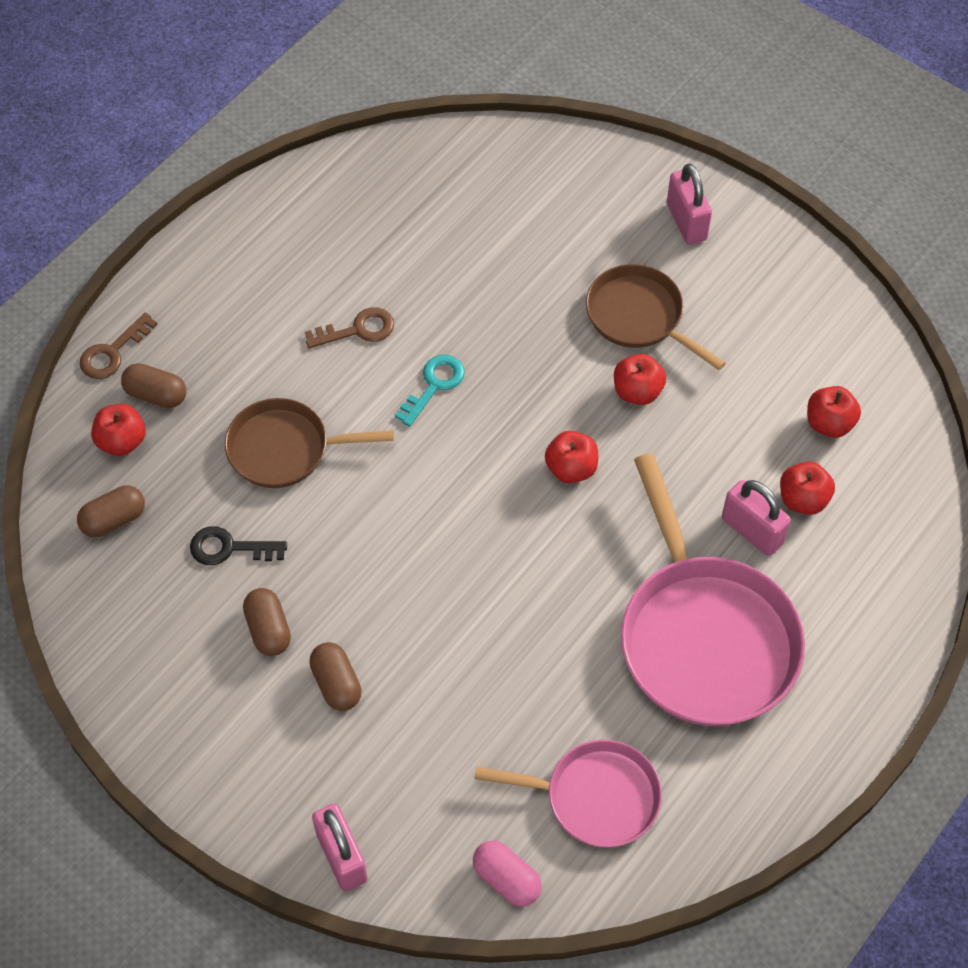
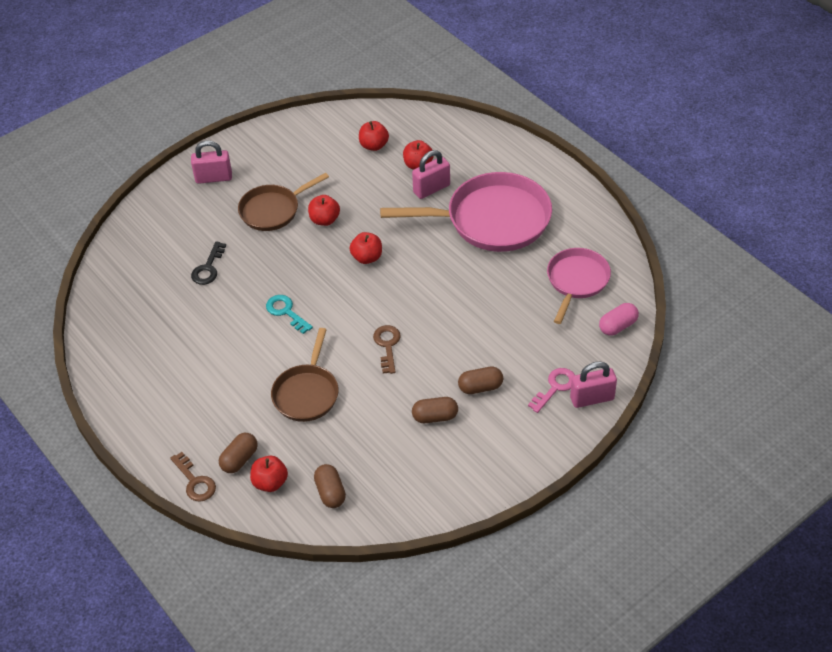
camera: 75 degrees left, 10 degrees down
(229, 548) = (371, 430): black key -> black key (208, 268)
(355, 796) = (555, 387): none -> pink key
(357, 330) = (229, 344): brown key -> brown key (387, 346)

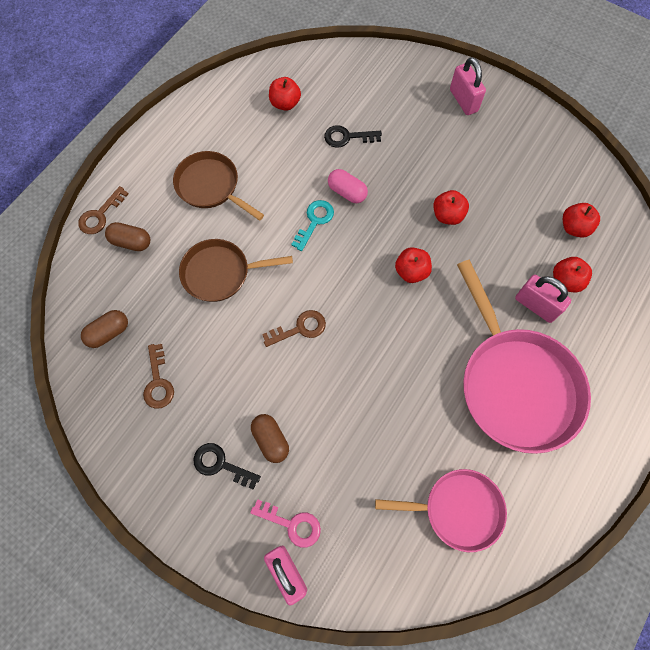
camera: 70 degrees right, 20 degrees up
(270, 482) = (110, 276): red apple -> red apple (285, 103)
(273, 210) = (442, 165): brown pan -> brown pan (211, 186)
(396, 460) = (158, 382): none -> brown key
(435, 417) = (220, 404): brown capsule -> none
(489, 426) = (221, 464): none -> black key
(617, 326) = (404, 578): pink capsule -> pink capsule (347, 192)

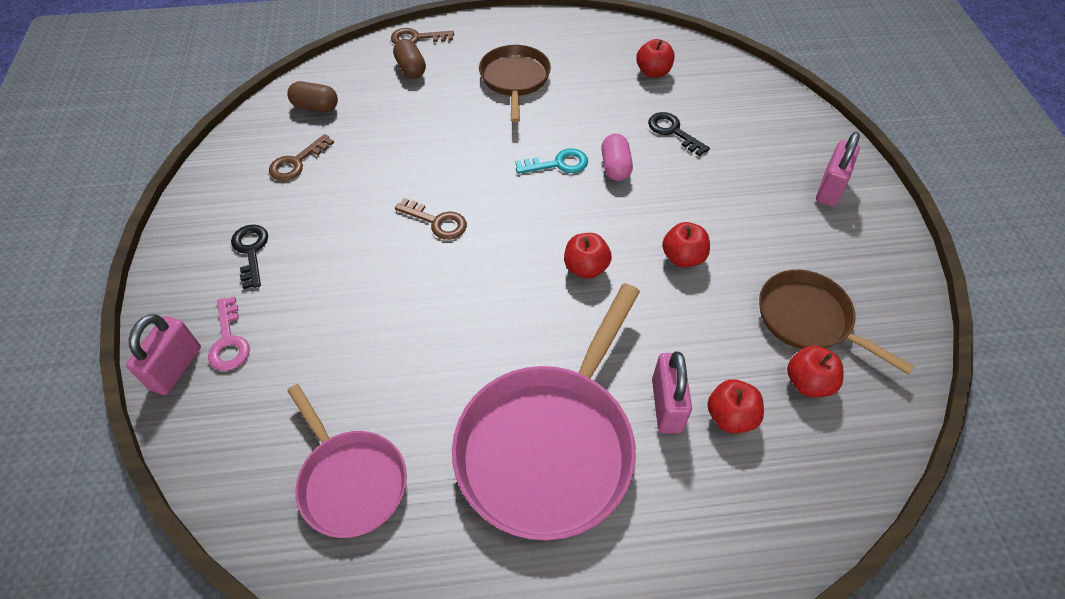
camera: 50 degrees right, 15 degrees down
(220, 273) = (438, 136): brown pan -> brown pan (808, 319)
(270, 440) = (304, 271): brown capsule -> none

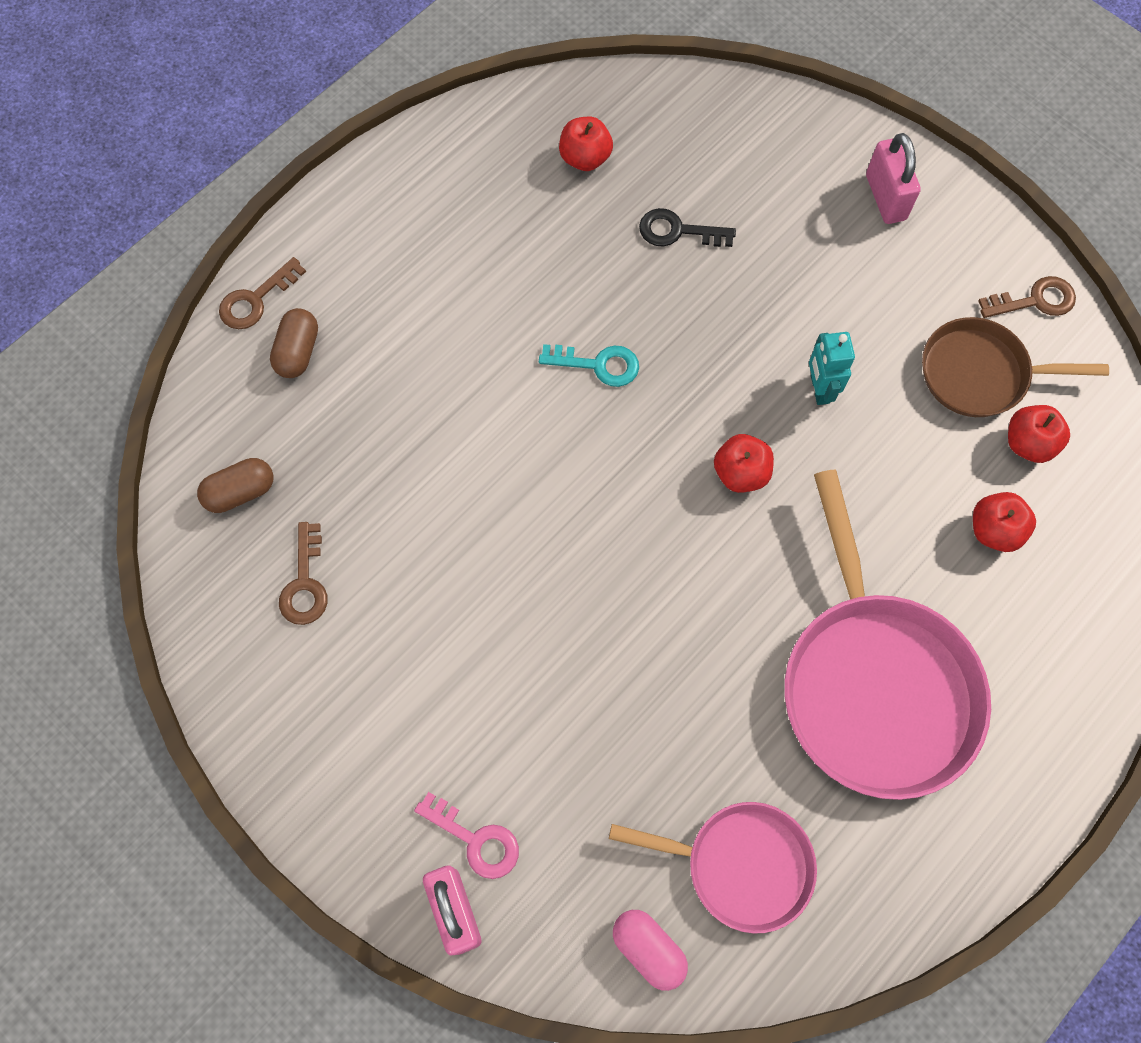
camera: 40 degrees left, 15 degrees up
(251, 251) = (381, 729): black key -> none
(411, 69) = (298, 352): brown capsule -> brown capsule turned 75 degrees clockwise
(437, 222) = (542, 536): brown key -> brown key (1034, 300)
(515, 80) = (439, 280): brown pan -> none
(558, 164) = (598, 365): turquoise key -> turquoise key turned 60 degrees clockwise
(615, 167) = (660, 324): pink capsule -> pink capsule (648, 949)
(666, 405) = (935, 563): pink padlock -> none
(683, 257) = (819, 389): red apple -> turquoise robot

